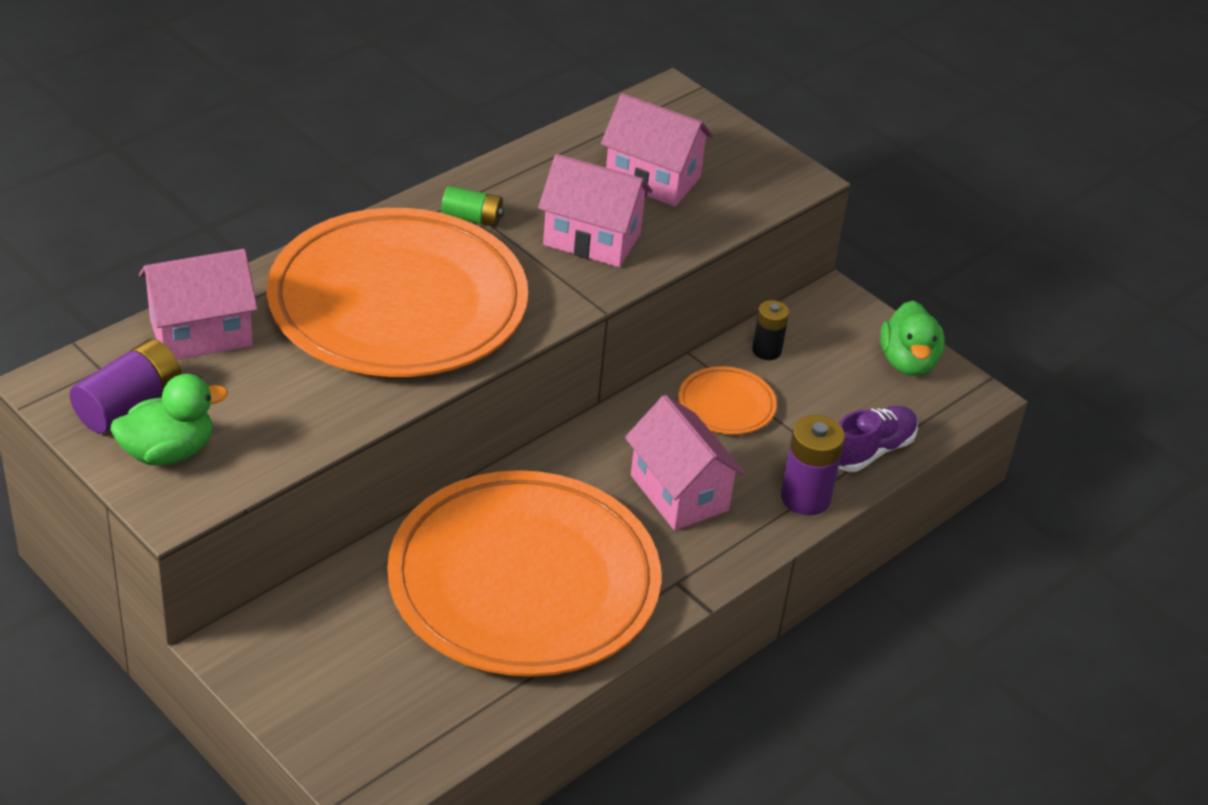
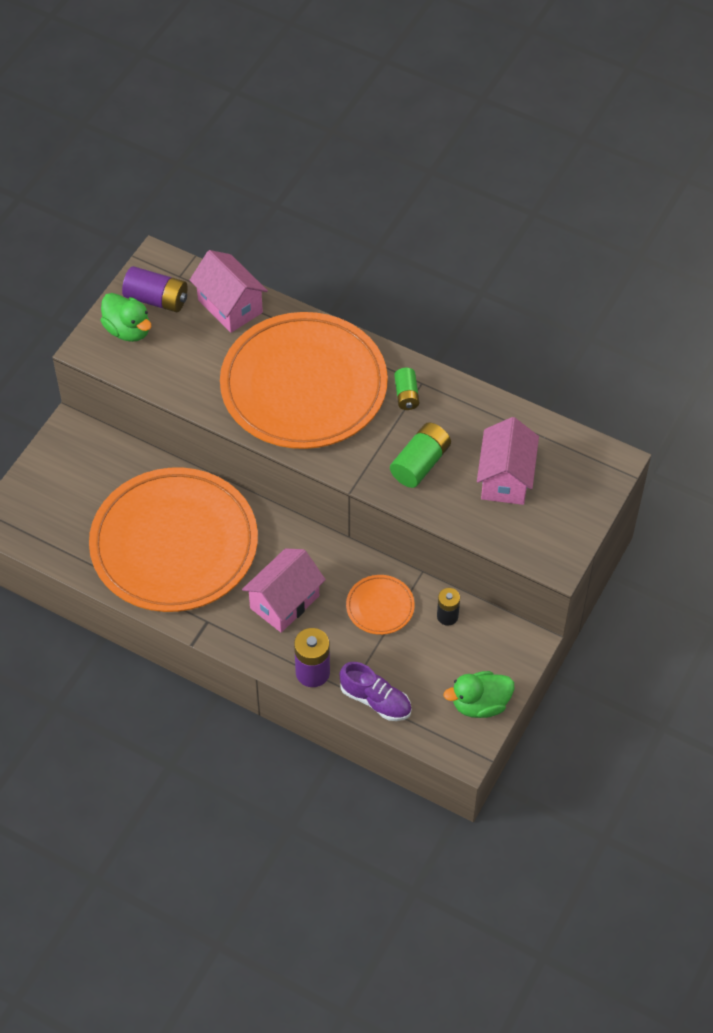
camera: 75 degrees right, 15 degrees up
(592, 239) = (420, 464): pink house -> green battery

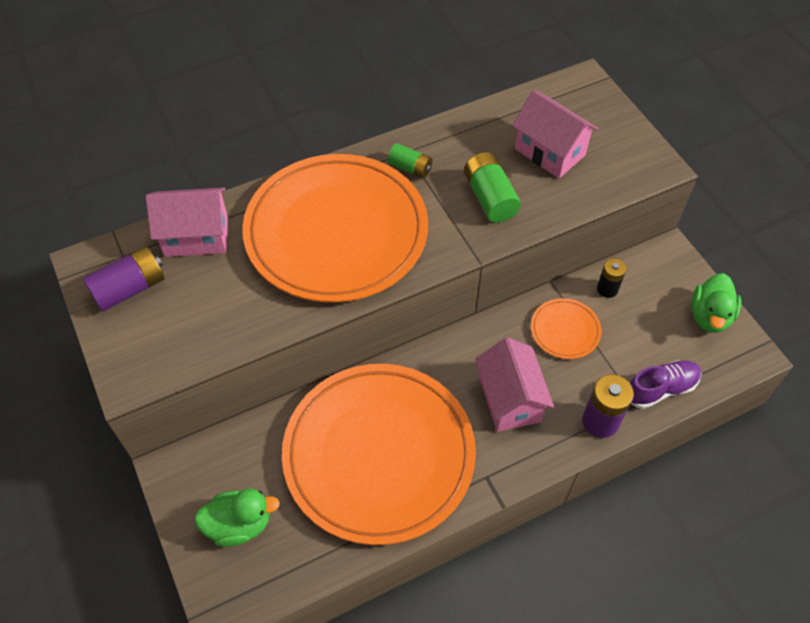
camera: 55 degrees left, 0 degrees up
(128, 330) = (141, 333): green duck -> green duck (239, 525)

